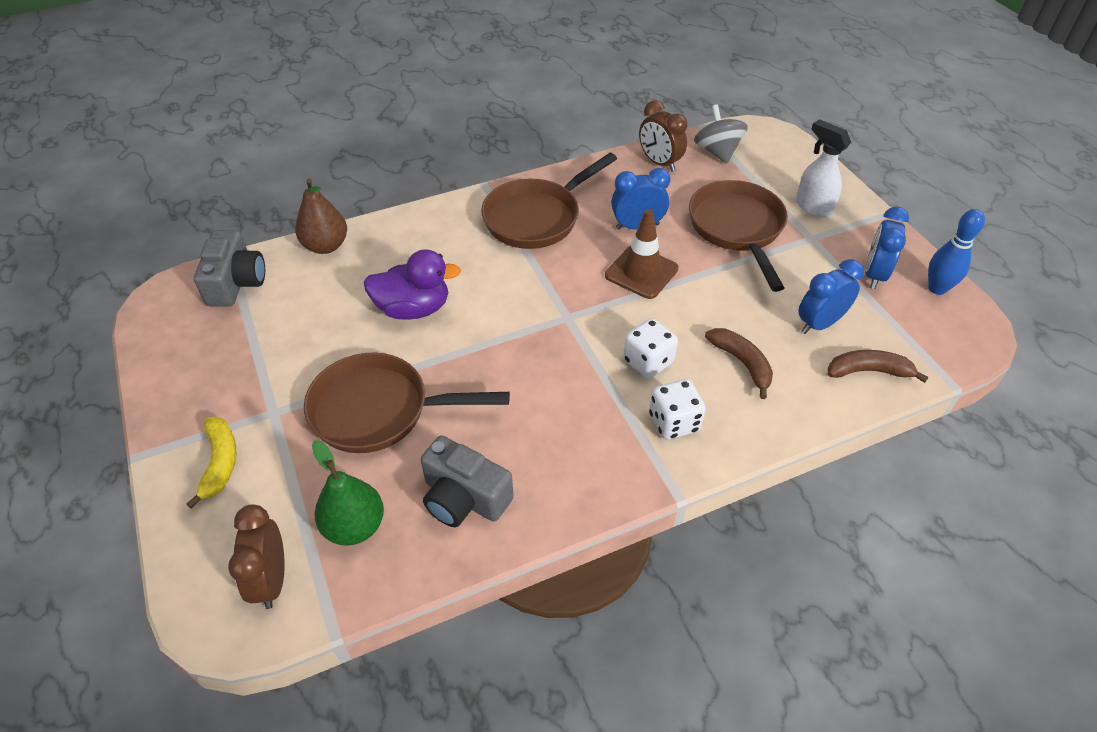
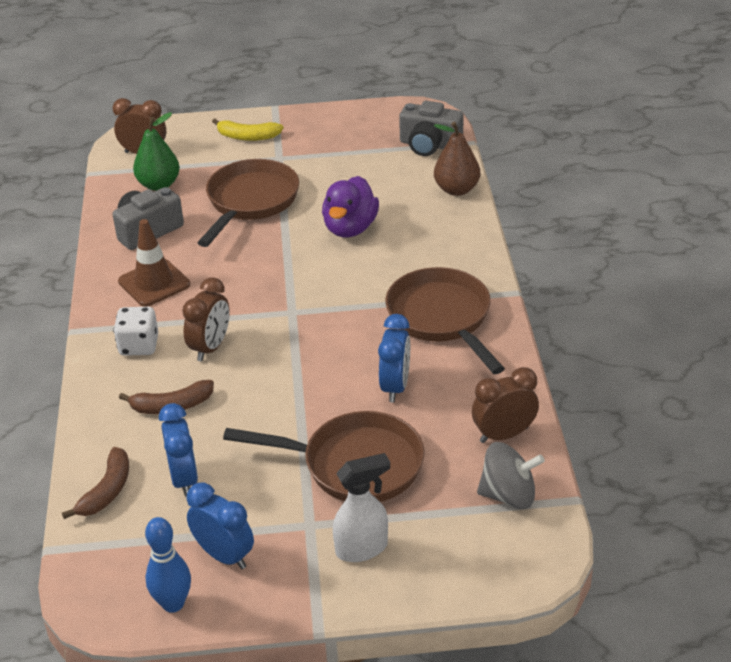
camera: 110 degrees right, 10 degrees down
(641, 272) = (324, 372): brown traffic cone -> brown traffic cone (154, 283)
(648, 362) = (210, 347): white dice -> brown clock

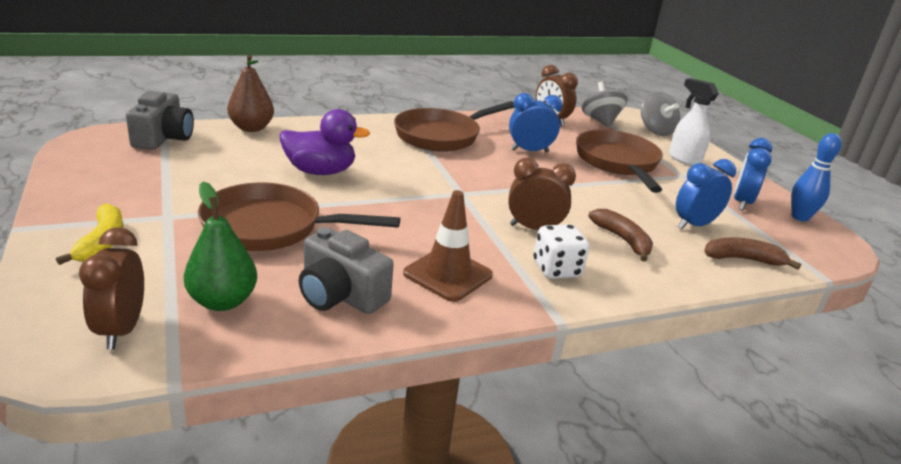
camera: 110 degrees left, 10 degrees down
(473, 556) = (655, 131): none -> grey spinning top

